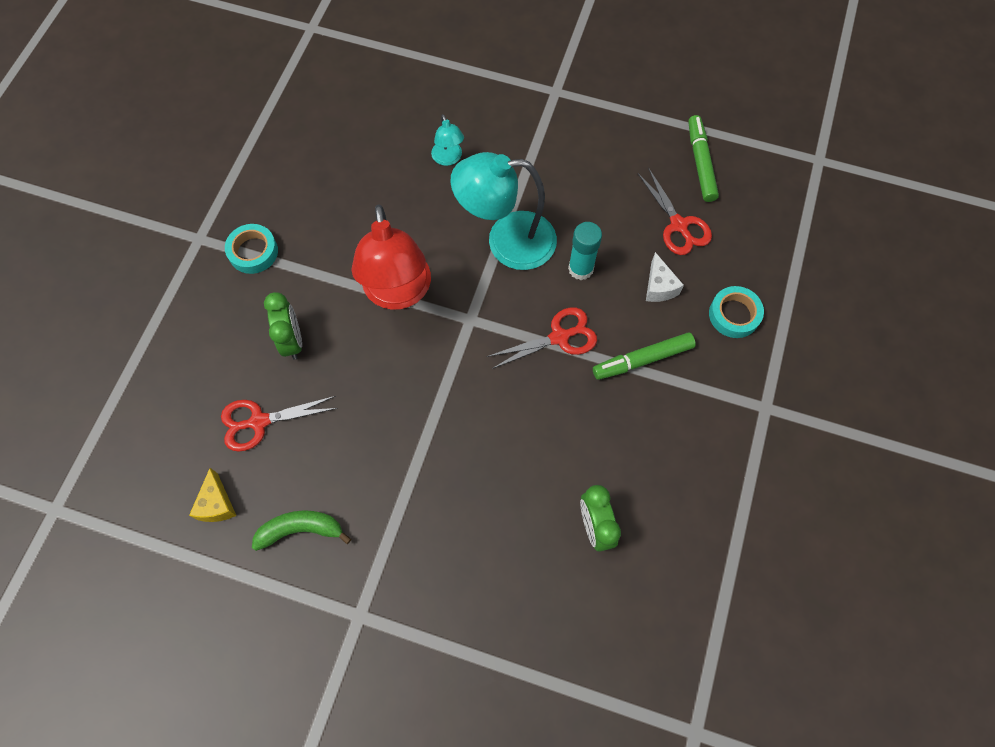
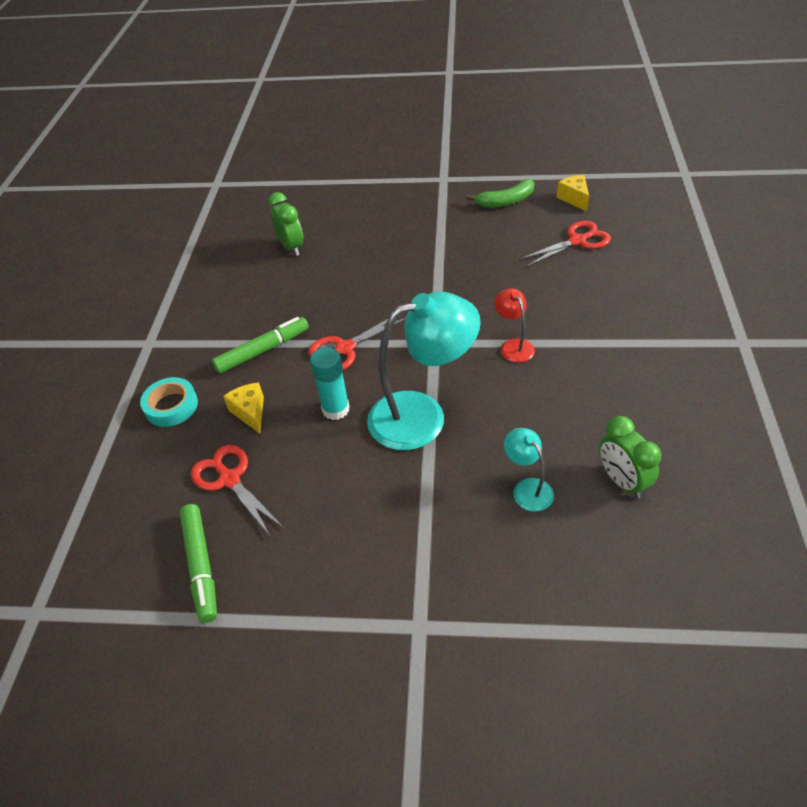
camera: 170 degrees right, 20 degrees down
(253, 252) = (679, 344): turquoise tape -> none
(292, 341) = (588, 291): green clock -> green clock (622, 481)
(398, 293) = (513, 346): red lamp -> red lamp, size x0.47
(659, 287) = (250, 412): white cheese -> yellow cheese

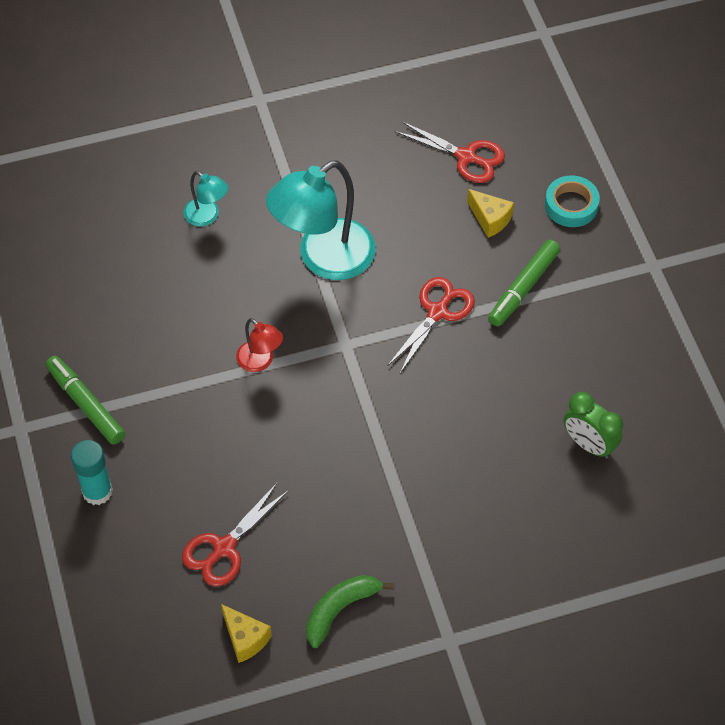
camera: 155 degrees right, 10 degrees up
(201, 566) = (443, 91): green marker -> green marker (86, 404)
(335, 409) = (409, 243): turquoise glue stick -> turquoise glue stick (97, 491)
(622, 481) = (128, 243): green clock -> none

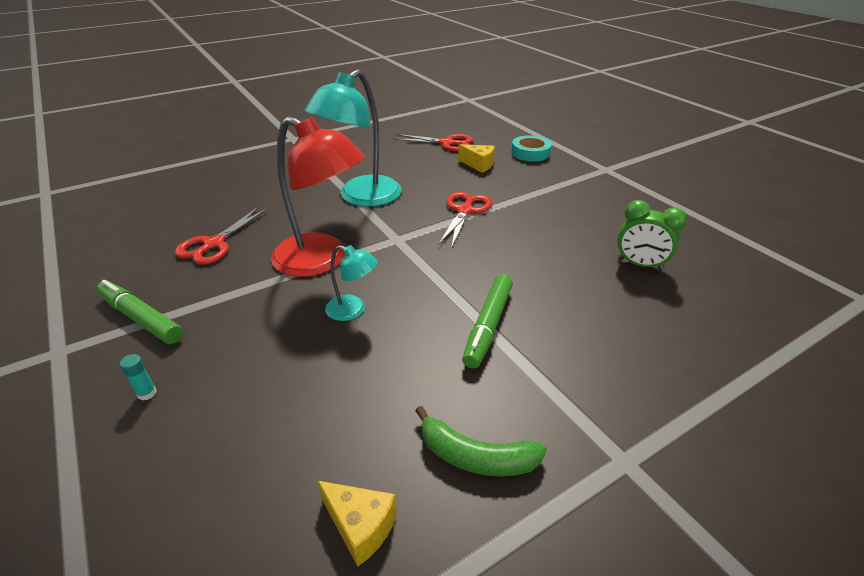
camera: 15 degrees left, 20 degrees down
(97, 491) = (147, 393): turquoise glue stick -> turquoise glue stick, size x0.49
(207, 216) = (260, 190): turquoise lamp -> turquoise lamp (353, 310)
(224, 548) = (311, 420): red scissors -> red scissors (214, 244)
(260, 362) = (322, 260): red lamp -> red lamp, size x2.12
(340, 609) = (476, 456): green banana -> green banana turned 105 degrees counterclockwise
(523, 288) = (523, 190): green marker -> green marker (488, 326)

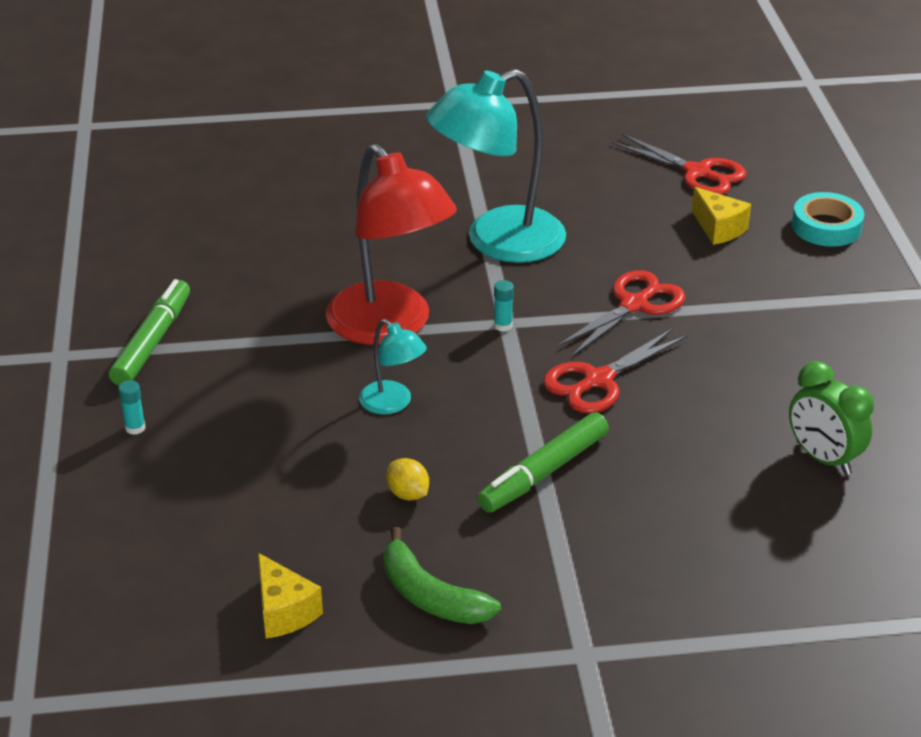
camera: 25 degrees right, 0 degrees up
(141, 318) = (152, 342): green marker -> green marker turned 45 degrees clockwise
(214, 244) = (267, 264): red scissors -> red scissors (598, 380)
(395, 241) = (503, 326): none -> turquoise glue stick
(404, 374) = (408, 494): none -> yellow lemon

